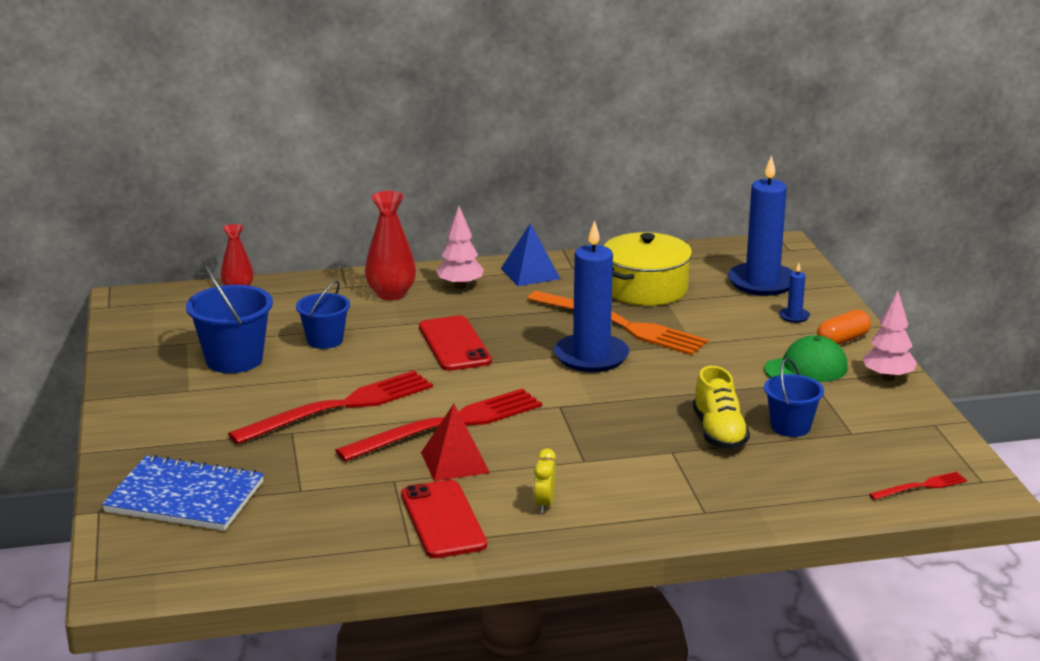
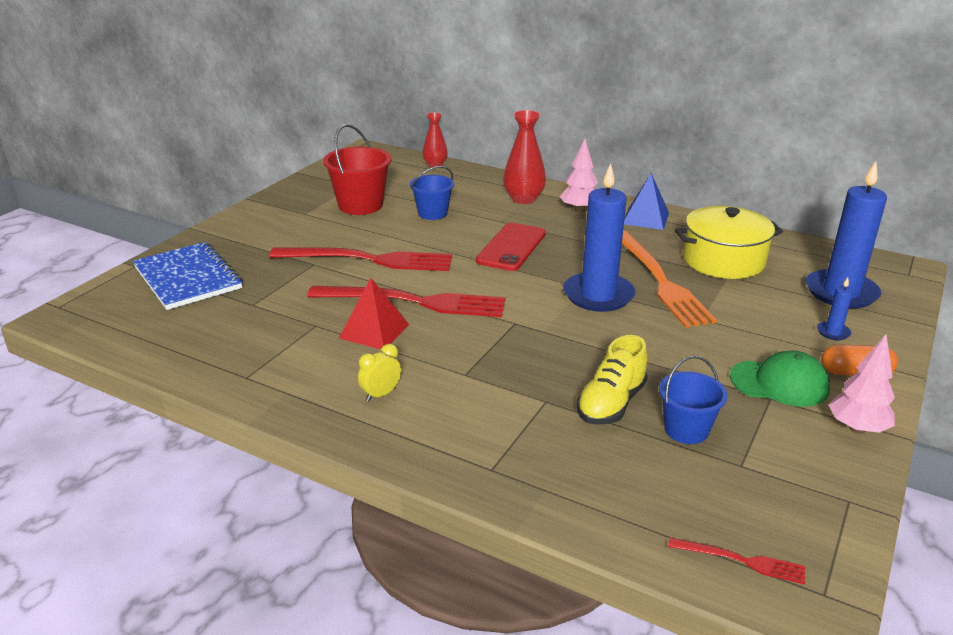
camera: 40 degrees right, 5 degrees up
(234, 360) = (360, 205): blue bucket -> red bucket
(443, 520) = (296, 370): red phone -> none

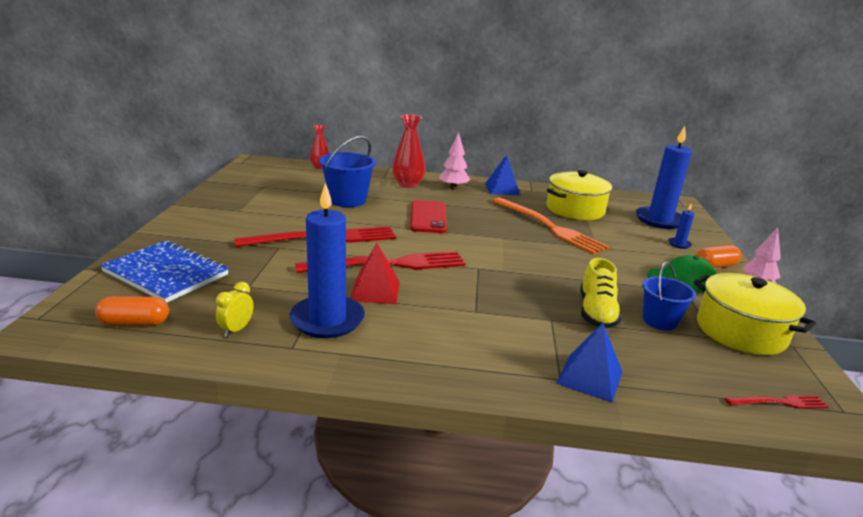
camera: 25 degrees left, 5 degrees down
(129, 325) = (134, 323): none -> orange capsule
(360, 205) = (283, 200): red bucket -> none
(381, 394) = (423, 339): yellow clock -> yellow clock (236, 329)
(432, 213) = (347, 200): blue bucket -> blue bucket, size x1.54
(527, 475) = (590, 377): none -> blue pyramid
(598, 295) = (518, 241): blue candle -> blue candle (327, 320)
(790, 466) = (740, 331): none -> yellow pot

